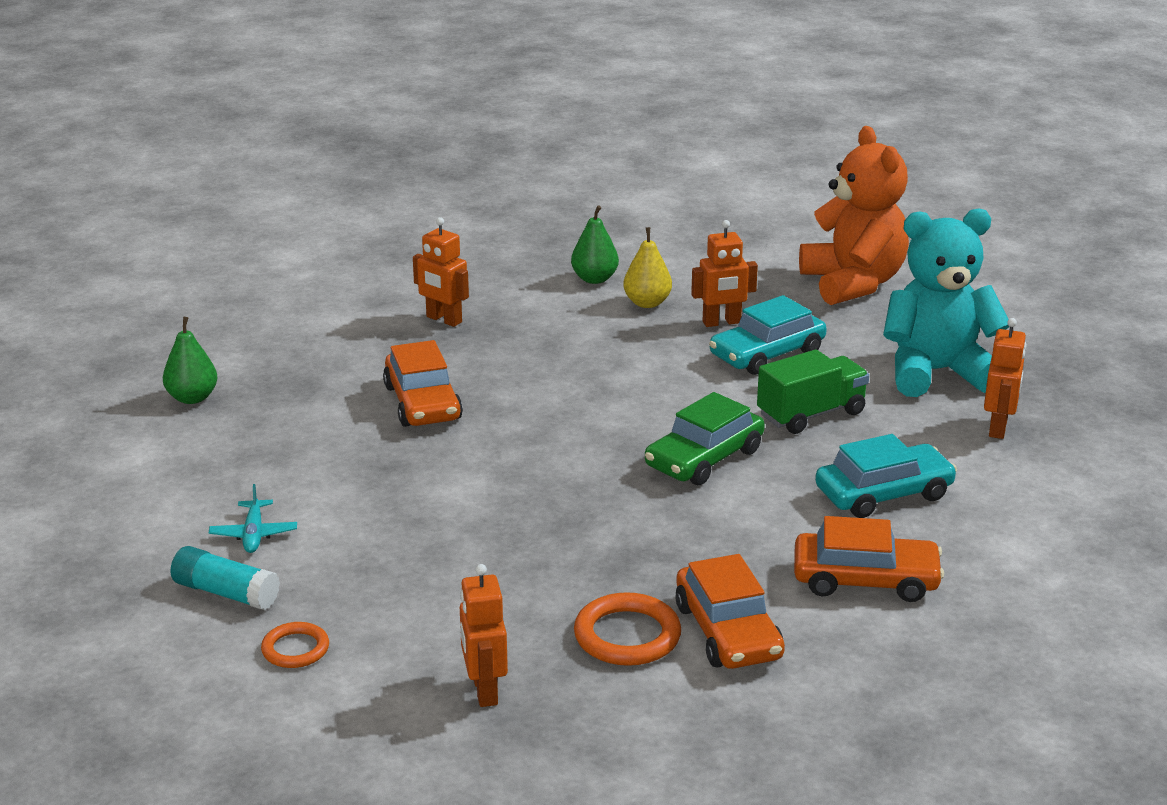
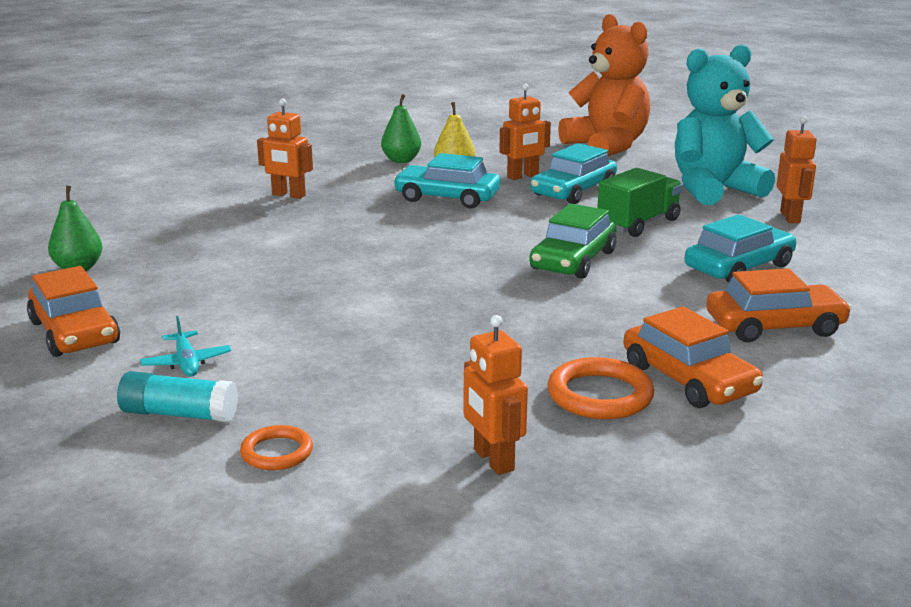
camera: 15 degrees left, 5 degrees down
(422, 403) = (301, 250): orange car -> orange car (74, 332)
(616, 346) = (447, 198): none -> turquoise car

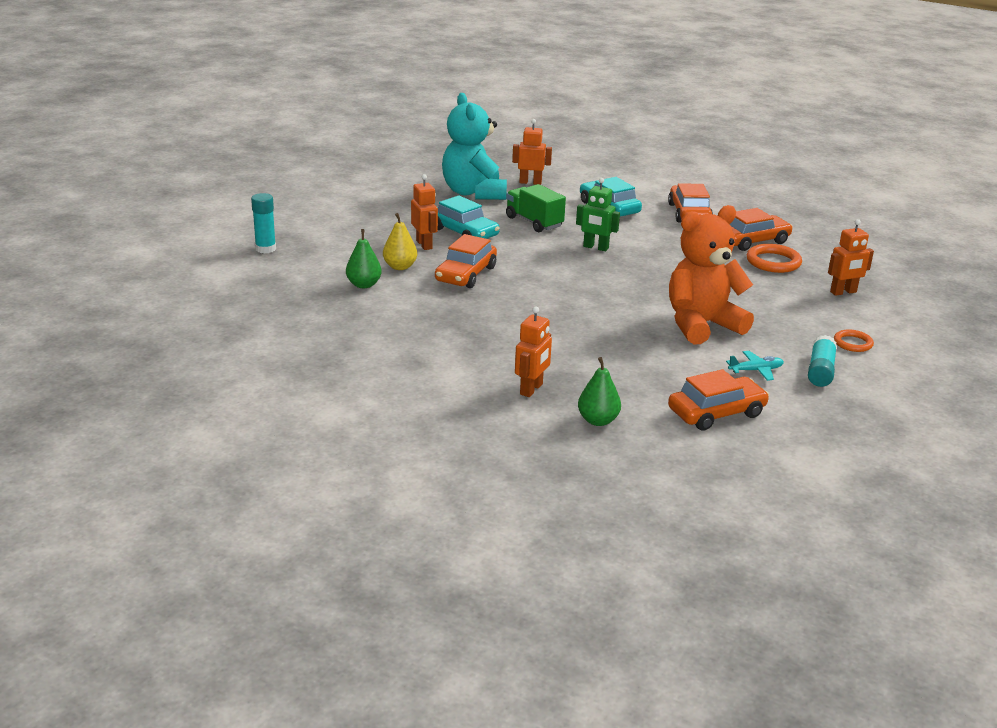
camera: 85 degrees left, 5 degrees up
(288, 195) = (441, 334): orange robot -> orange robot (531, 389)
(447, 198) = (466, 274): turquoise car -> orange car
(473, 123) = (265, 249): none -> turquoise glue stick
(573, 260) = (595, 247): green car -> green robot
(607, 146) = (361, 209): orange teddy bear -> orange teddy bear (701, 325)

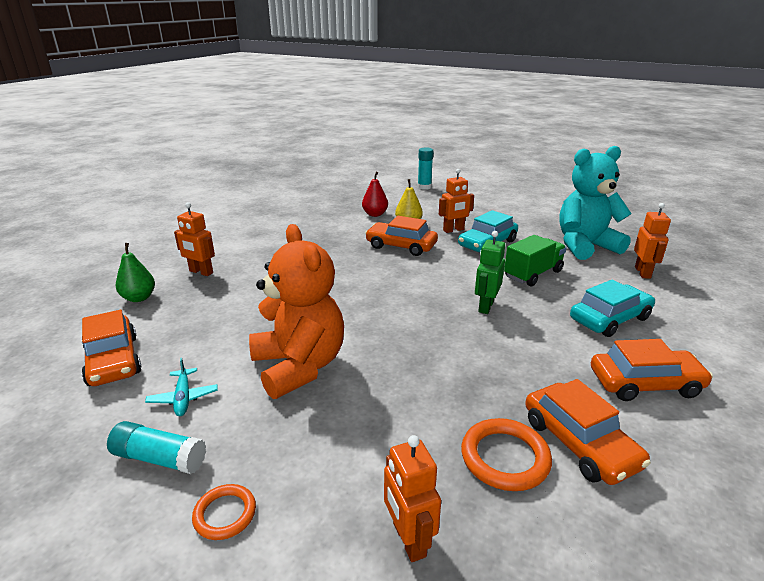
camera: 90 degrees right, 0 degrees up
(364, 285) = (375, 214): green pear -> red pear

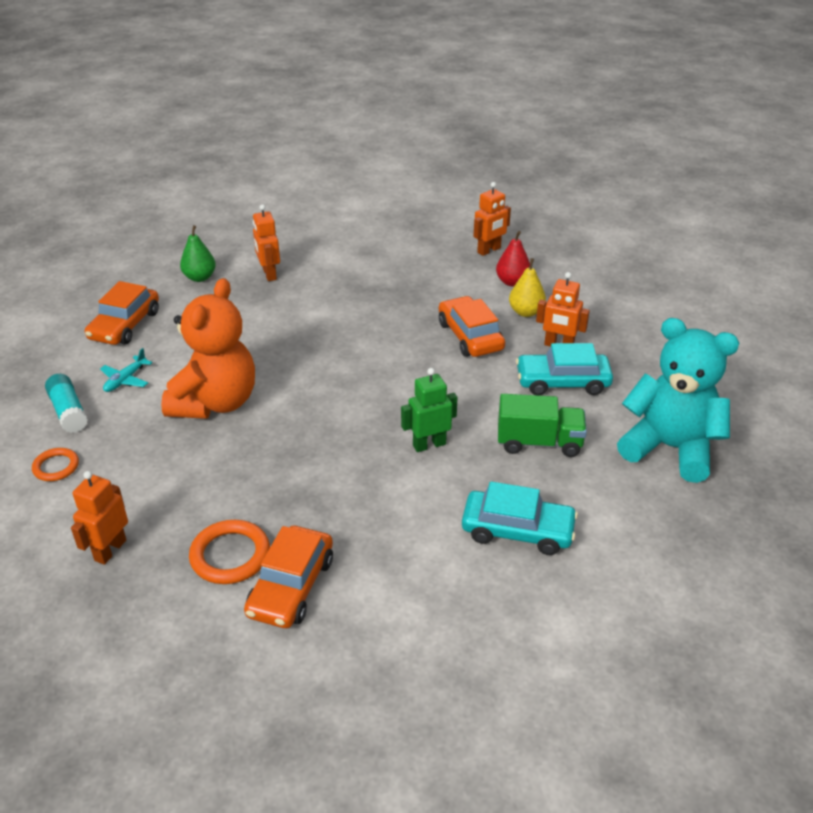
camera: 45 degrees right, 10 degrees up
(424, 187) = (637, 268): turquoise glue stick -> none
(643, 272) = (666, 516): orange robot -> orange robot (489, 250)
(645, 383) = (424, 595): orange car -> none

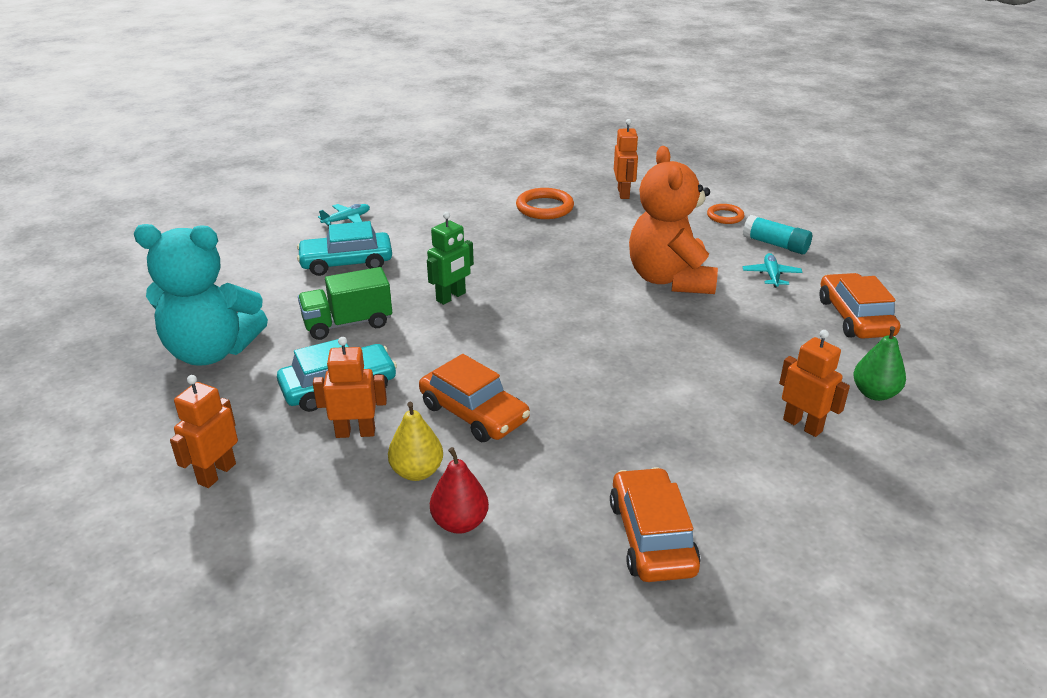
camera: 155 degrees right, 5 degrees down
(291, 586) = (490, 205): orange car -> orange car (652, 537)
(489, 250) = (532, 585): orange robot -> orange robot (216, 473)
(493, 621) = (347, 219): none -> turquoise plane

